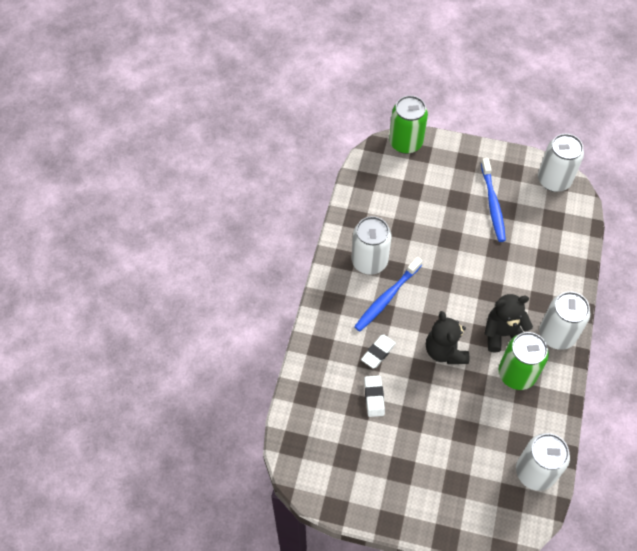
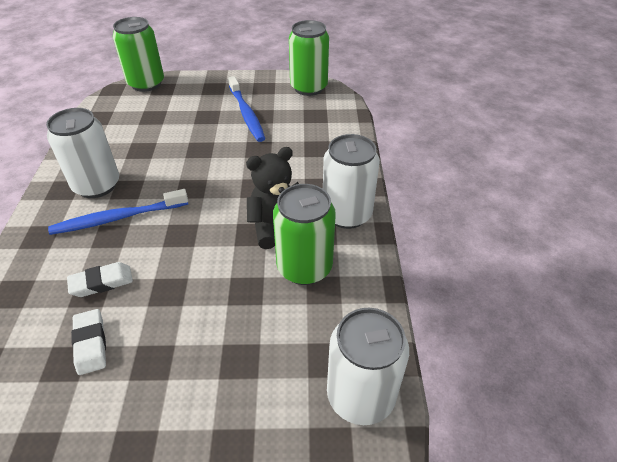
camera: 15 degrees left, 15 degrees down
(378, 352) = (101, 282): white eraser -> white eraser turned 45 degrees clockwise
(386, 298) = (118, 218): blue toothbrush -> blue toothbrush turned 45 degrees clockwise
(445, 351) = (200, 261): black teddy bear -> none
(554, 180) = (308, 87): white can -> green can

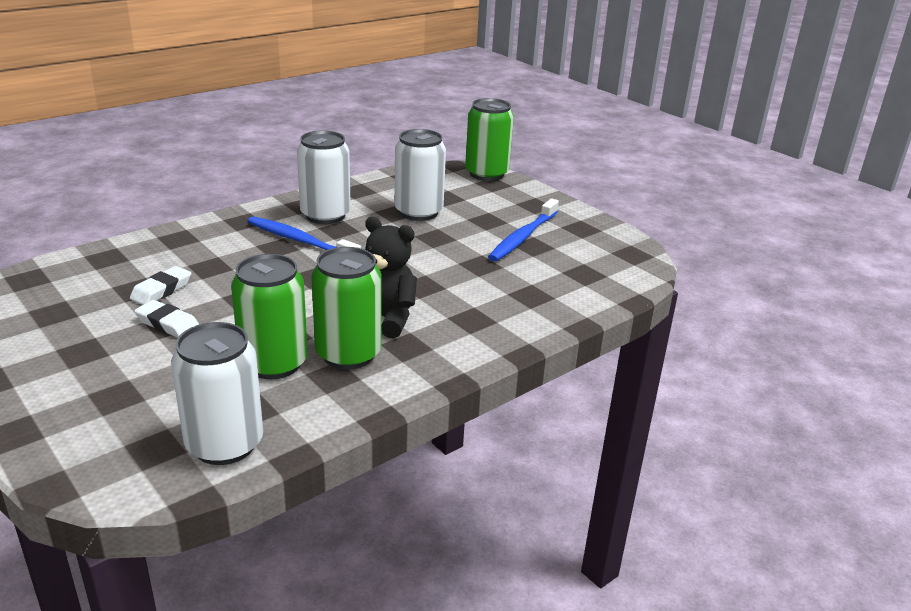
camera: 50 degrees right, 15 degrees down
(101, 282) = (224, 267): white eraser -> white eraser (168, 324)
(308, 87) = (626, 251): green can -> green can (274, 363)
(347, 214) = (453, 351): white can -> white can (418, 212)

